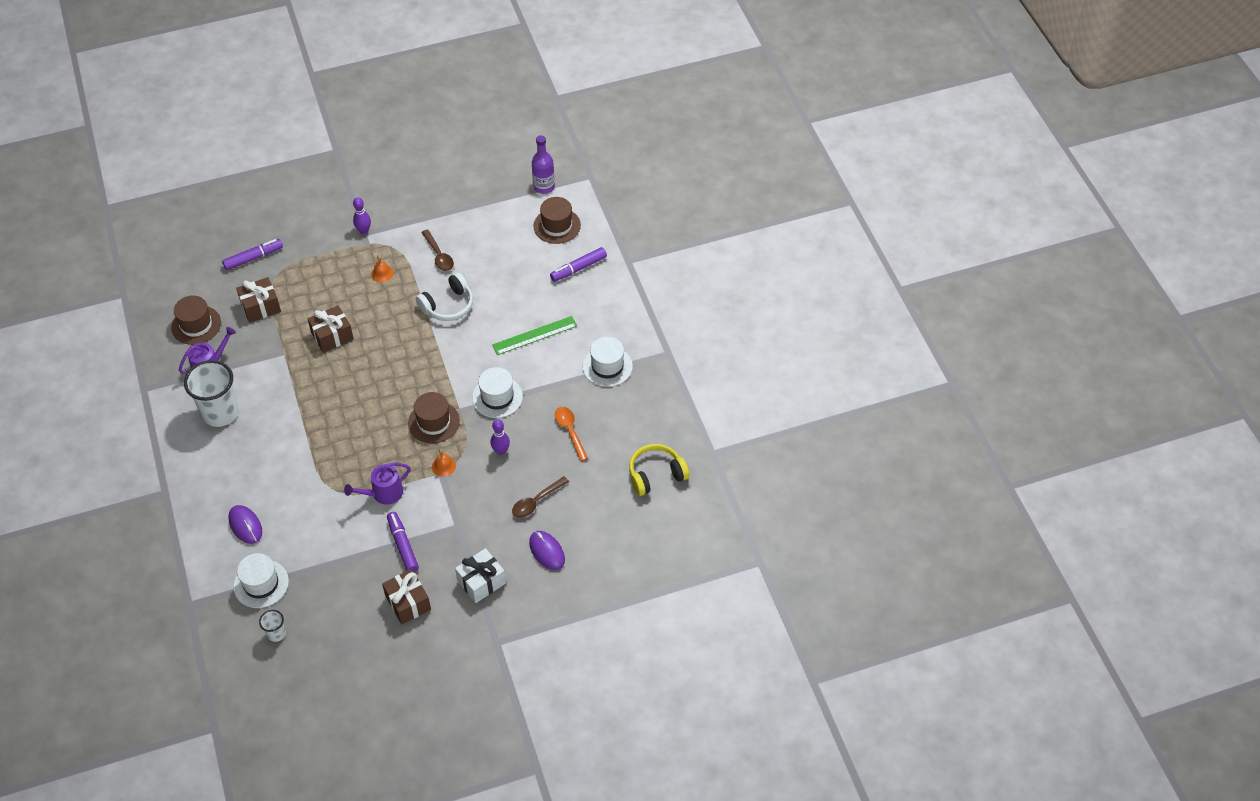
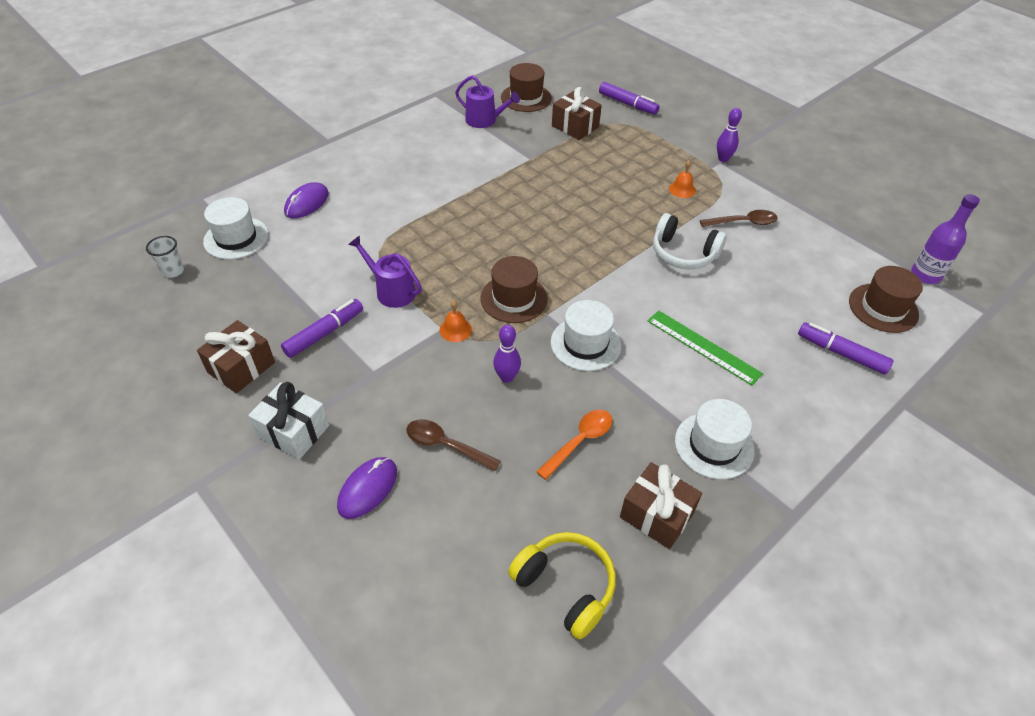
camera: 65 degrees right, 5 degrees down
(220, 413) = (435, 143): white cup -> none
(332, 336) = (575, 182): brown gift -> brown gift (656, 515)
(439, 255) = (743, 222): brown spoon -> brown spoon turned 135 degrees counterclockwise

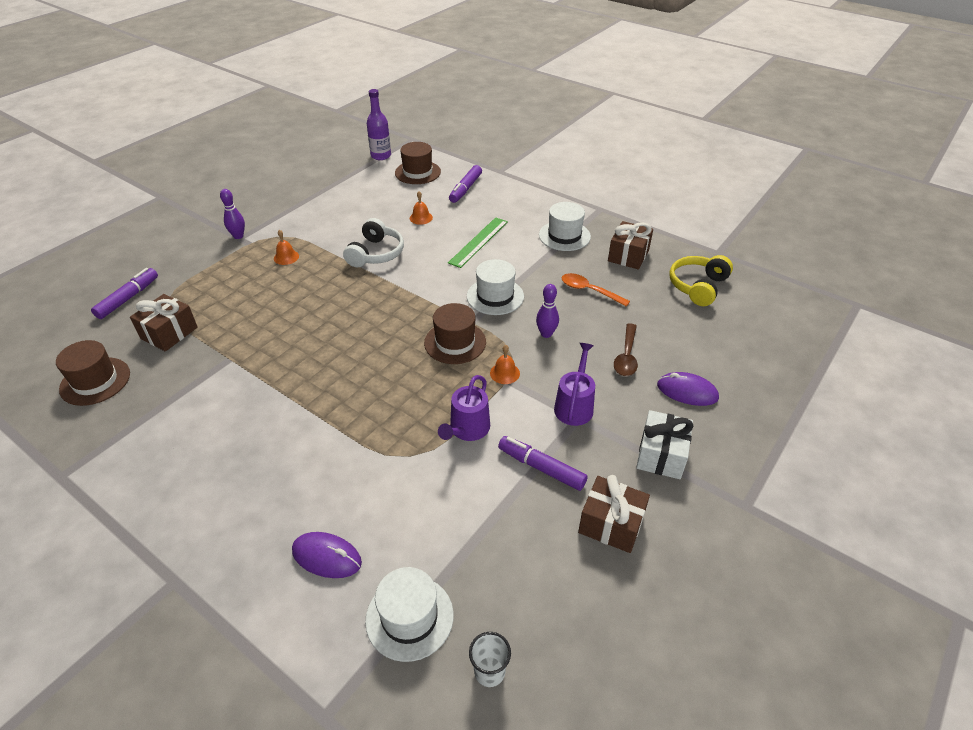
camera: 100 degrees left, 5 degrees down
(484, 120) = (143, 412): purple watering can -> purple watering can (574, 406)
(743, 222) = (331, 225): brown spoon -> none
(761, 298) = (421, 218): none -> orange bell

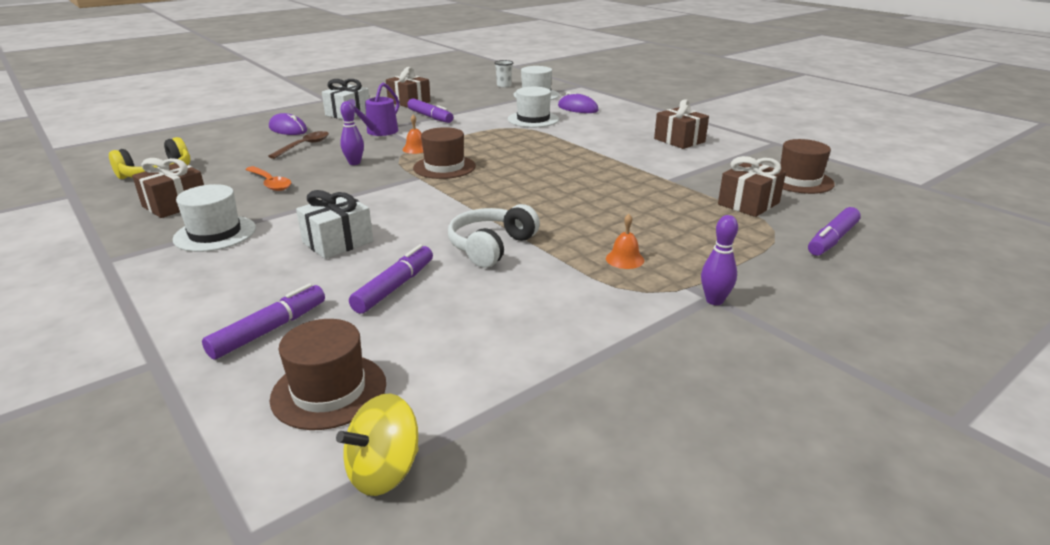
camera: 165 degrees left, 15 degrees down
(190, 457) = (679, 140): none -> brown gift
(381, 156) = (384, 471): purple bottle -> yellow spinning top
(421, 218) = (394, 287): orange bell -> purple marker
(467, 429) = (467, 131): purple watering can -> none
(478, 242) = (338, 242): green ruler -> white gift
(495, 296) = (374, 190): white hat -> white hat (533, 119)

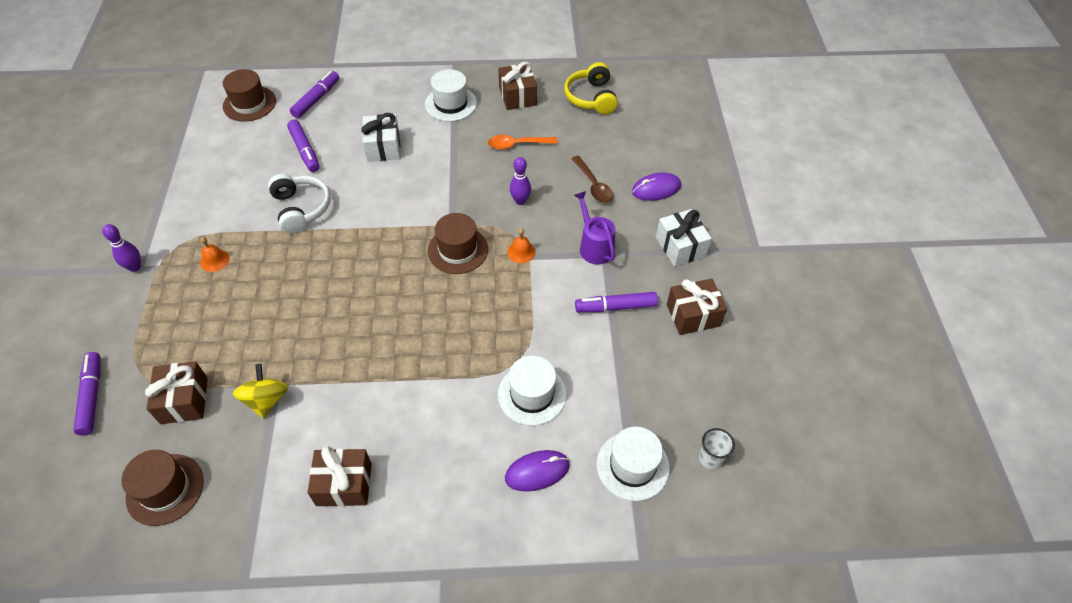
camera: 125 degrees right, 25 degrees up
(269, 330) = (316, 99): purple marker -> purple marker turned 135 degrees counterclockwise
(384, 471) = (189, 103): yellow spinning top -> yellow spinning top (266, 400)

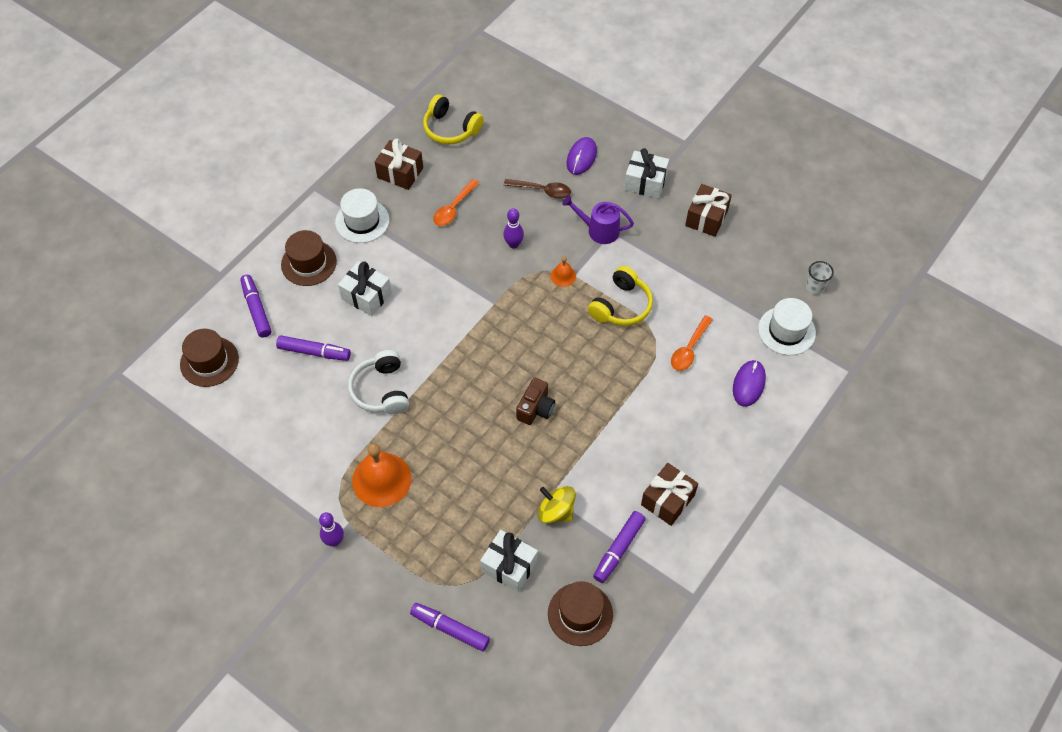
camera: 50 degrees left, 5 degrees up
(184, 400) = (509, 566): brown gift -> white gift
(214, 260) = (381, 479): orange bell -> orange bell, size x2.08
(301, 208) = (381, 390): white headphones -> white headphones turned 120 degrees counterclockwise
(365, 318) = (535, 408): none -> brown camera
(458, 250) = (524, 313): brown hat -> brown hat (309, 263)
(530, 312) = (621, 306): none -> yellow headphones
(532, 394) = (689, 349): white hat -> orange spoon
(616, 307) = (662, 255): purple marker -> purple marker (619, 549)

